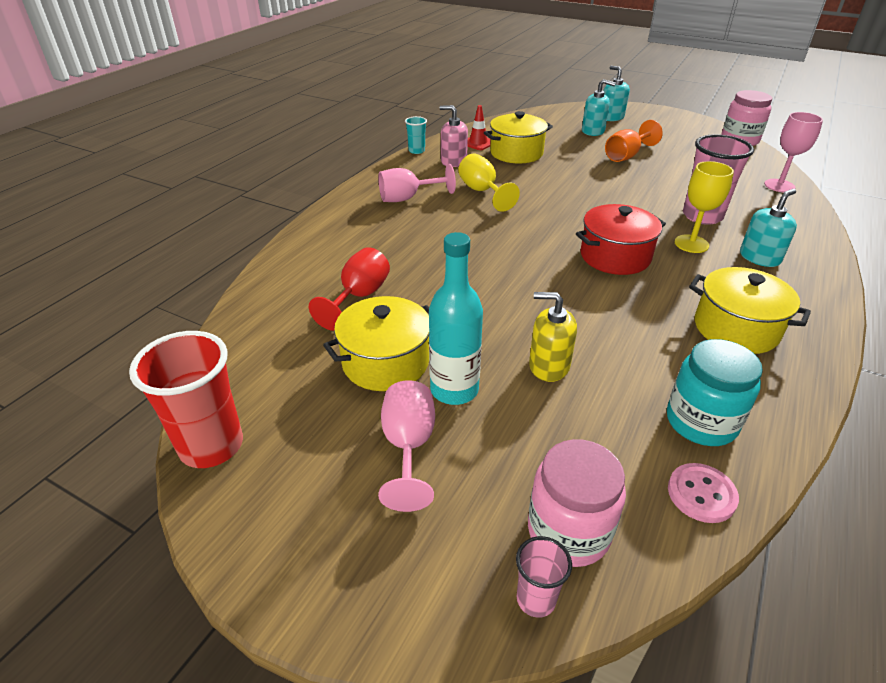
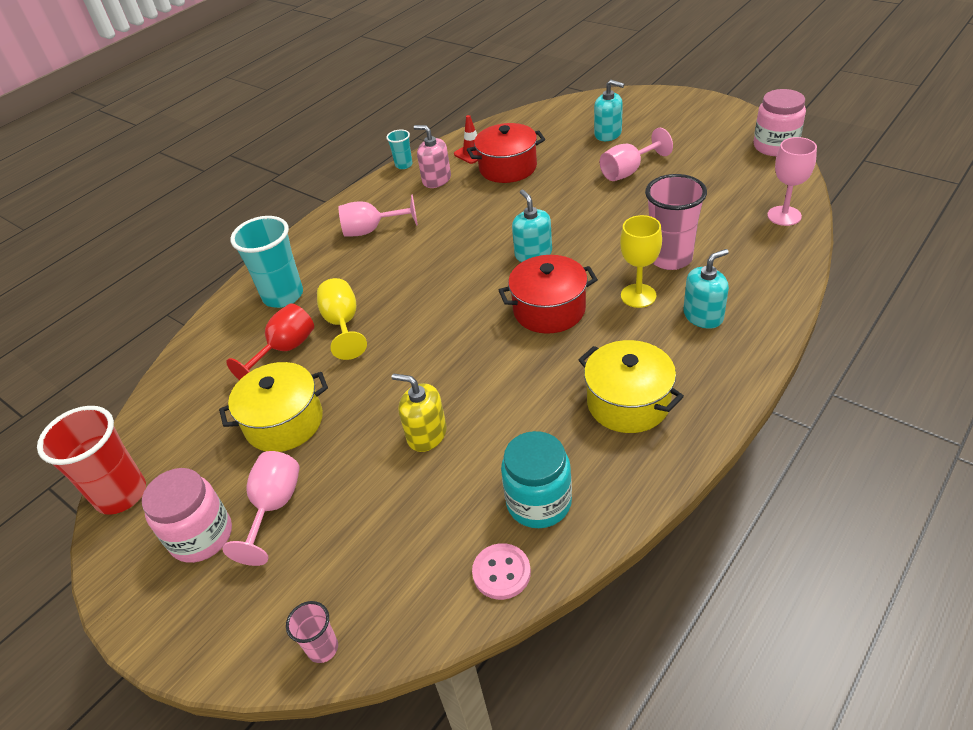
camera: 15 degrees right, 5 degrees up
(338, 251) = (283, 296): none -> turquoise cup
(454, 390) = (332, 454): turquoise bottle -> none
(482, 192) = (450, 222): yellow goblet -> yellow goblet (343, 324)
(516, 153) = (508, 168): yellow pot -> red pot
(568, 531) = (373, 595): pink jar -> pink jar (201, 536)
(611, 117) = (639, 112): turquoise soap dispenser -> turquoise soap dispenser (533, 254)
(626, 156) = (628, 171): orange goblet -> pink goblet

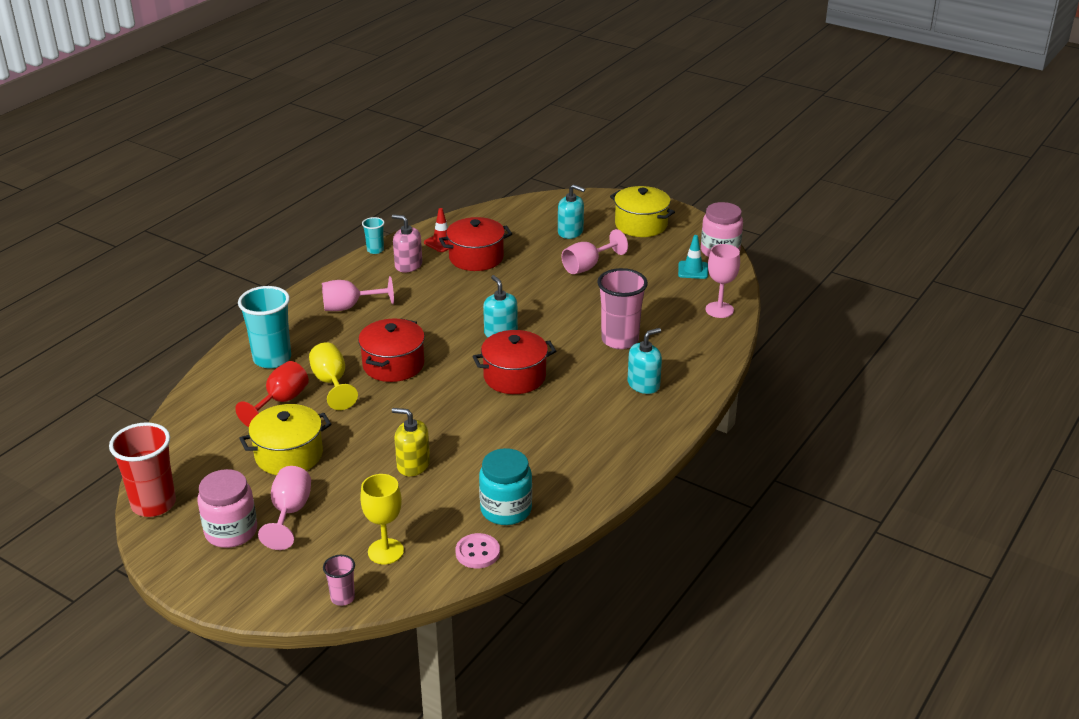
camera: 10 degrees left, 10 degrees down
(413, 299) = (393, 365): none -> red pot
(628, 403) = (578, 445): yellow pot -> yellow pot (641, 225)
(638, 296) = (591, 368): yellow goblet -> yellow goblet (385, 551)
(747, 169) = (693, 270): none -> turquoise traffic cone

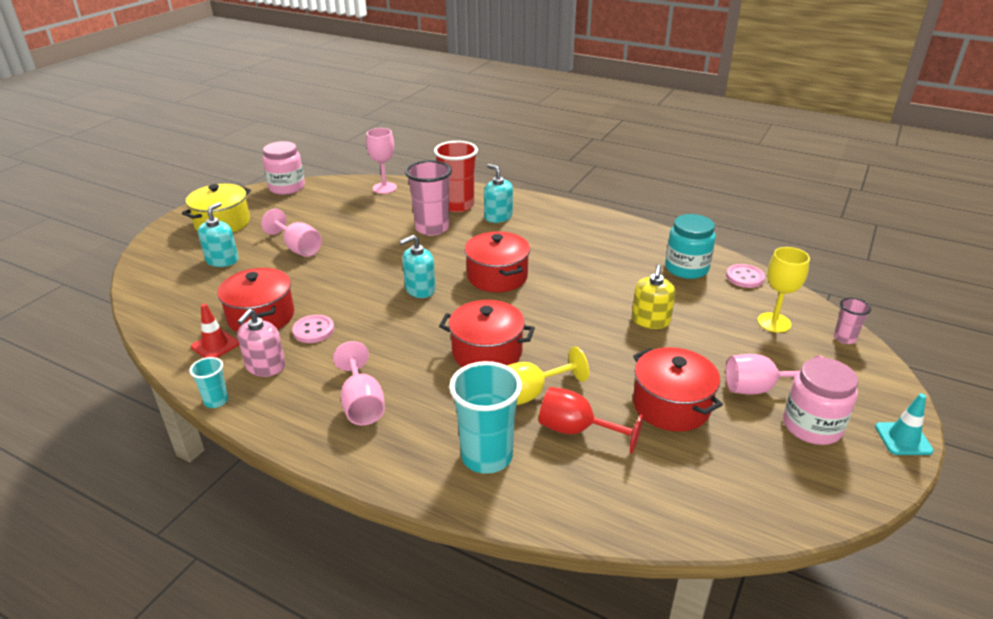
camera: 95 degrees left, 0 degrees up
(153, 504) = (810, 505): red cup -> red cup (458, 205)
(289, 455) = (671, 405): yellow pot -> red pot
(450, 282) = (313, 330): none -> pink button
(693, 270) = (317, 198): turquoise traffic cone -> turquoise traffic cone (903, 439)

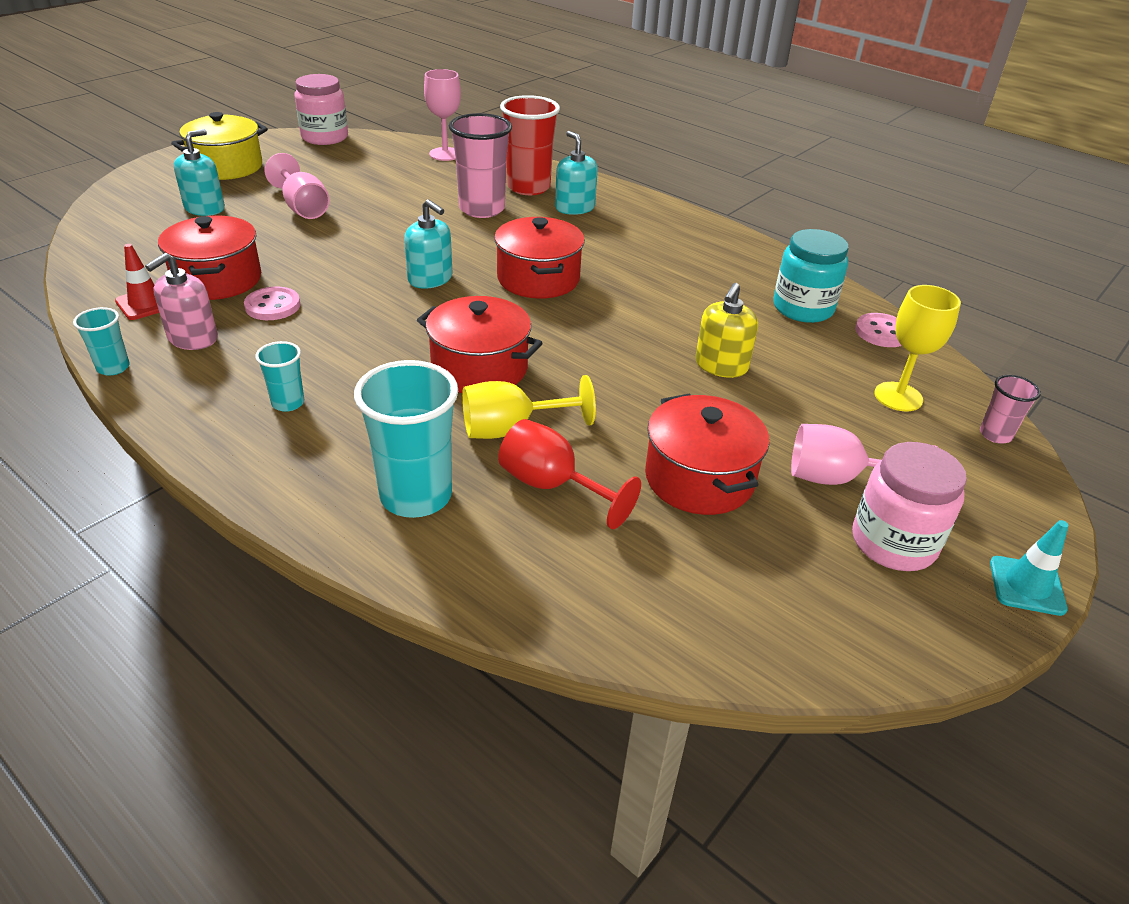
camera: 10 degrees right, 5 degrees up
(362, 404) = (288, 403): pink goblet -> turquoise cup
(420, 289) = (430, 279): turquoise soap dispenser -> turquoise soap dispenser turned 120 degrees counterclockwise

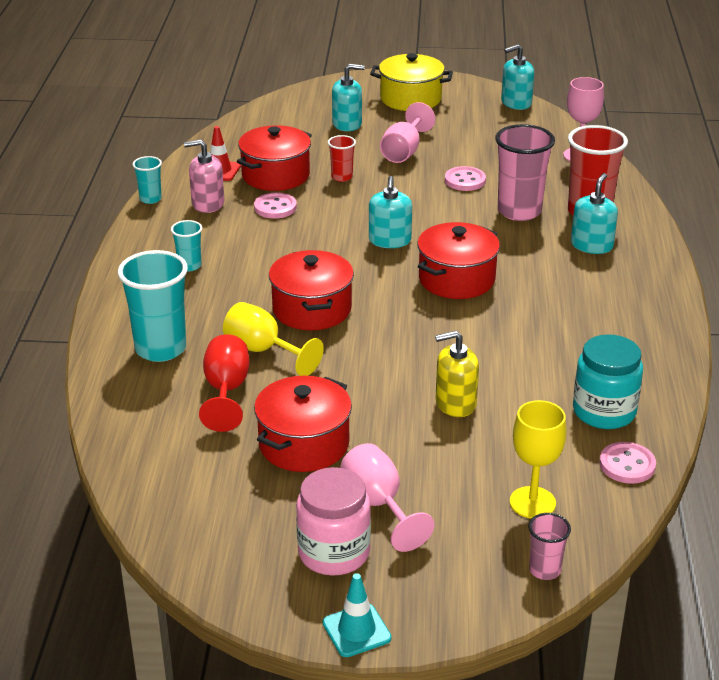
camera: 55 degrees right, 5 degrees down
(287, 251) = (342, 177): none -> red cup
(325, 137) = (516, 103): pink jar -> turquoise soap dispenser
(397, 207) = (465, 180): none -> pink button

